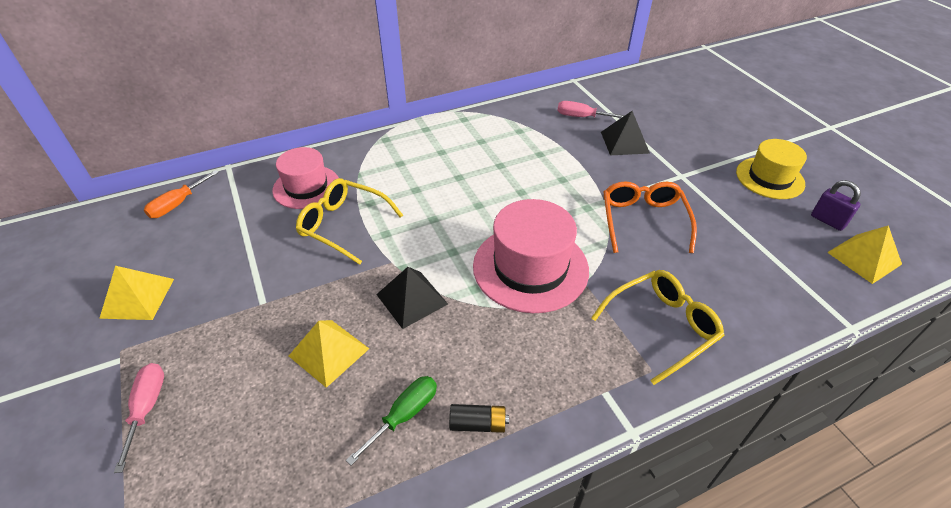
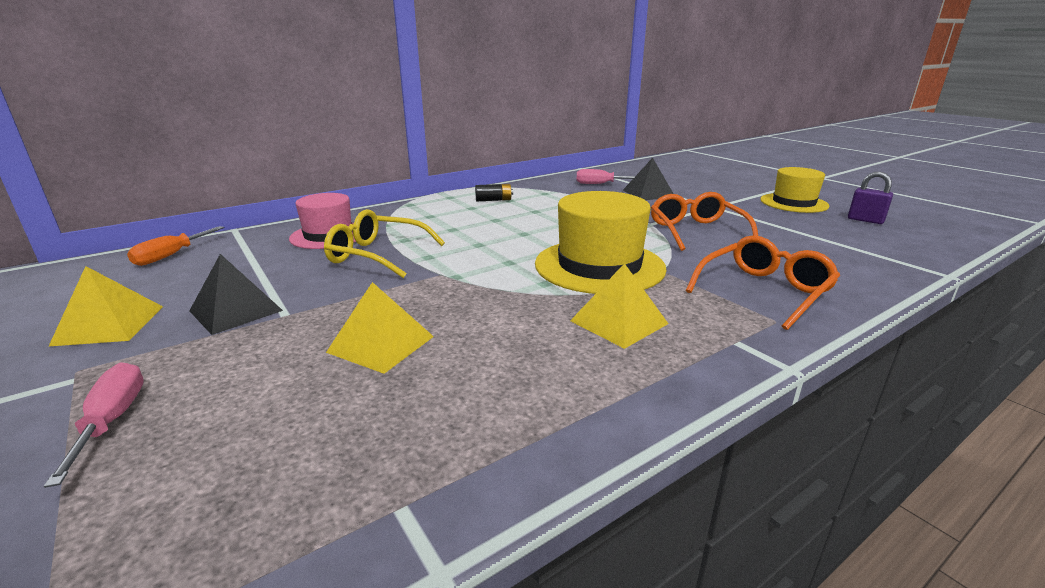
camera: 10 degrees left, 20 degrees down
(404, 415) = (499, 386): green screwdriver -> none
(412, 299) = (474, 296): black pyramid -> black pyramid (236, 310)
(478, 424) = (599, 383): black battery -> black battery (493, 200)
(530, 267) = (599, 266): pink hat -> yellow hat
(662, 327) = (764, 291): yellow glasses -> orange glasses
(864, 258) = (917, 237): yellow pyramid -> yellow pyramid (618, 322)

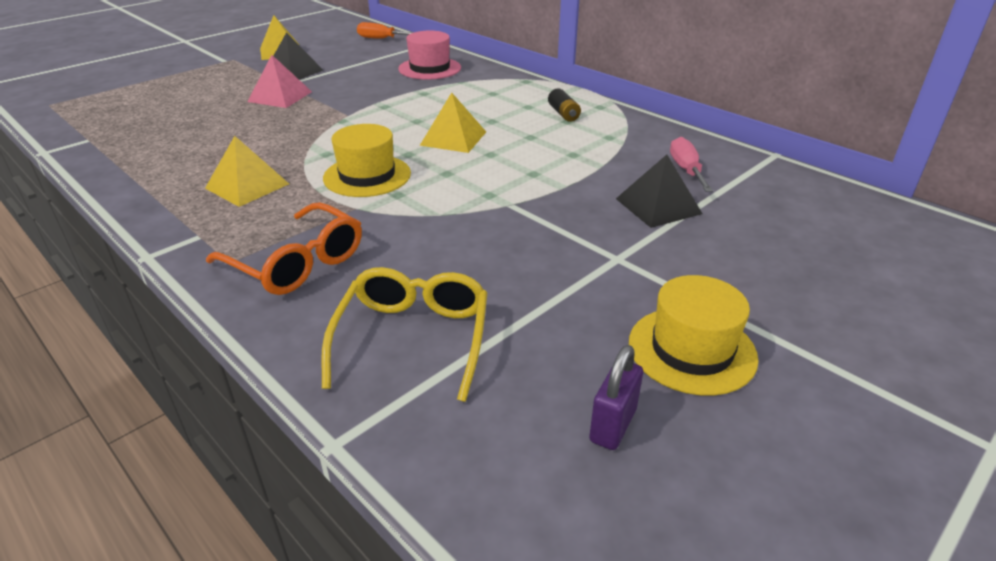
camera: 80 degrees right, 10 degrees up
(112, 421) = (185, 76): pink screwdriver -> none
(337, 316) = (280, 96): none -> pink pyramid
(377, 255) = (387, 90): yellow glasses -> yellow glasses (413, 338)
(381, 344) = (238, 113): yellow pyramid -> yellow pyramid (453, 138)
(599, 266) = (367, 176): yellow hat -> yellow hat, size x0.66
(696, 231) = (488, 235): orange glasses -> none

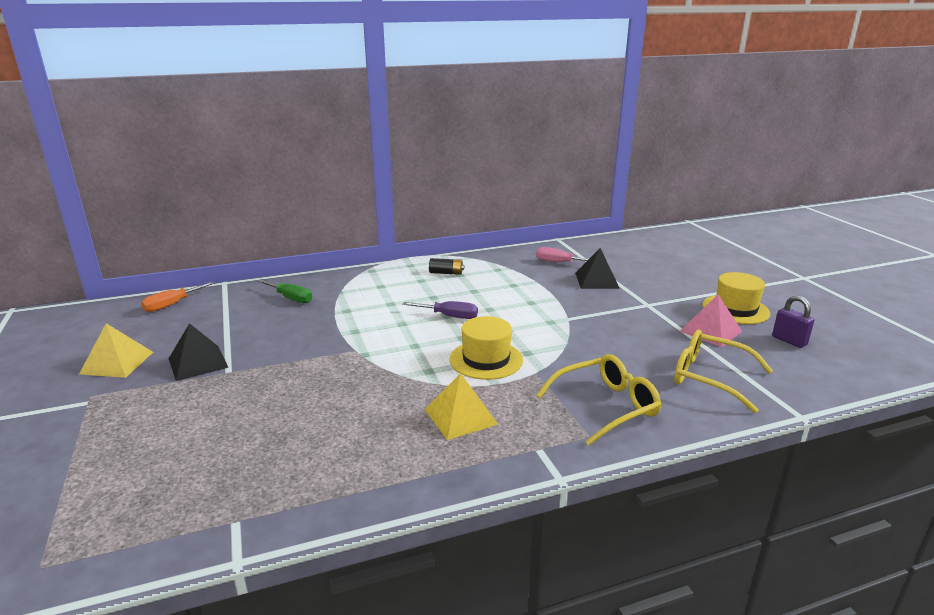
camera: 65 degrees left, 10 degrees down
(280, 96) = (262, 378): pink pyramid -> pink pyramid (711, 331)
(297, 263) = (606, 406): orange glasses -> yellow glasses
(429, 68) = (290, 298): pink hat -> green screwdriver
(453, 138) = (449, 316): yellow pyramid -> purple screwdriver

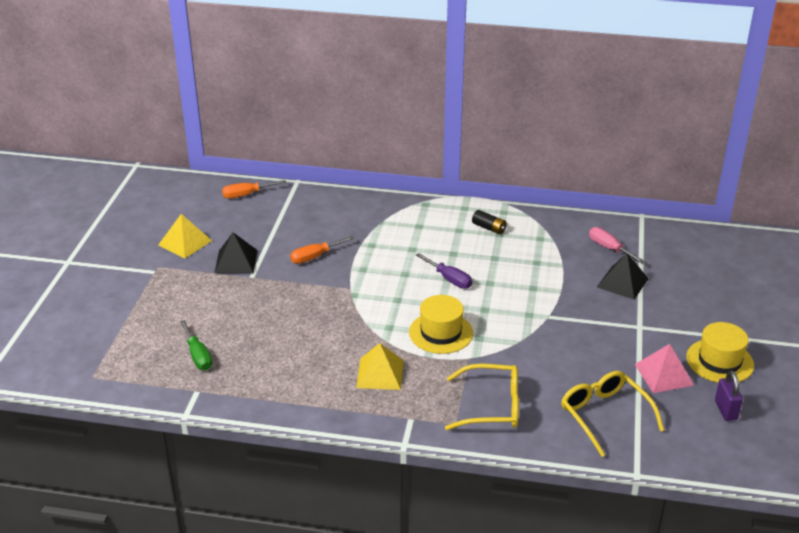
camera: 30 degrees right, 10 degrees up
(290, 298) = (337, 216): green screwdriver -> green screwdriver (198, 356)
(292, 335) = (315, 257): none -> orange screwdriver

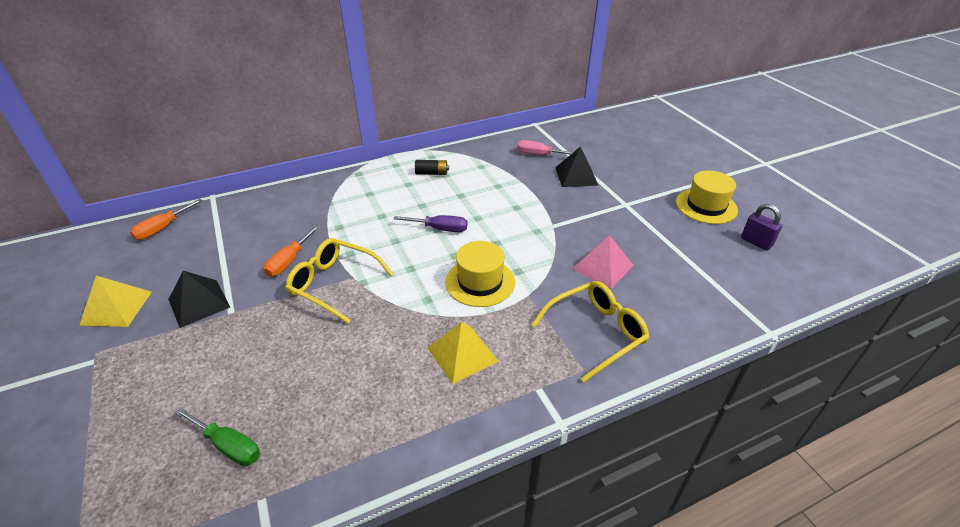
camera: 35 degrees left, 5 degrees up
(604, 415) = (687, 291): yellow glasses -> yellow glasses (334, 284)
(664, 374) = (685, 234): pink pyramid -> pink pyramid (603, 267)

